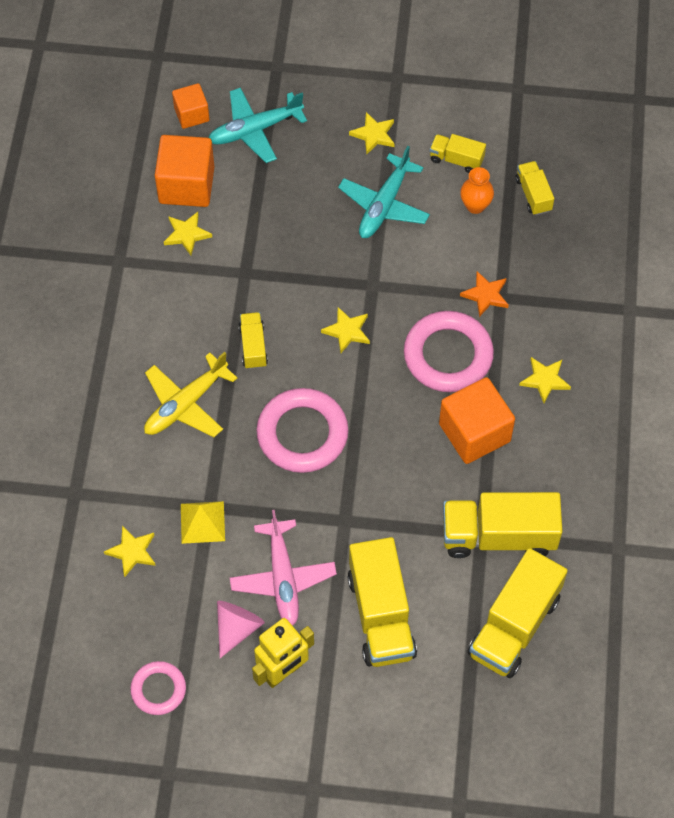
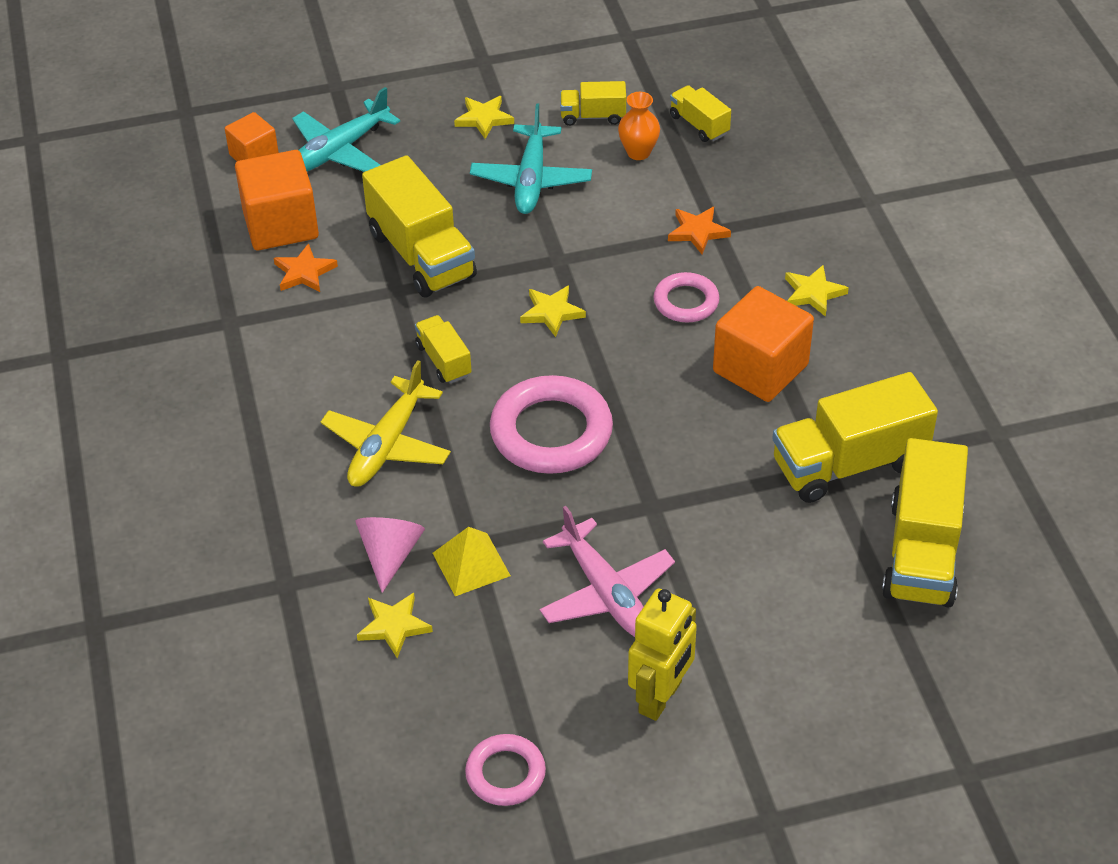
camera: 20 degrees left, 15 degrees down
(187, 234) = (304, 272): yellow star -> orange star
(237, 628) = (575, 667): pink cone -> pink cone (390, 554)
(381, 615) = (752, 594): yellow truck -> yellow truck (421, 255)
(448, 355) = (686, 302): pink ring -> pink ring, size x0.57

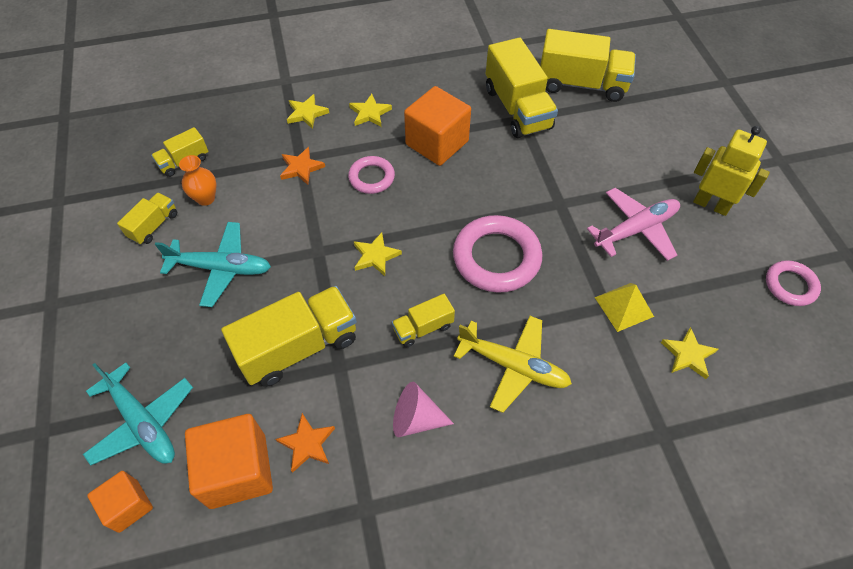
camera: 90 degrees left, 10 degrees up
(390, 554) = (623, 360): pink cone -> pink cone (416, 419)
(484, 119) = (133, 302): yellow star -> yellow star (306, 113)
(593, 116) = (154, 226): yellow truck -> yellow truck turned 150 degrees counterclockwise

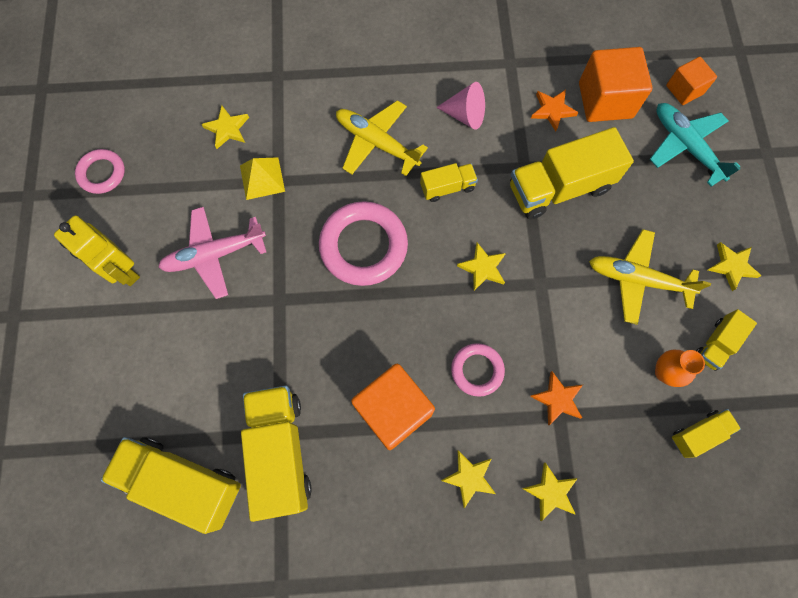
camera: 170 degrees left, 15 degrees up
(121, 294) = (732, 266): none -> yellow star
(221, 268) = (637, 279): turquoise plane -> yellow plane

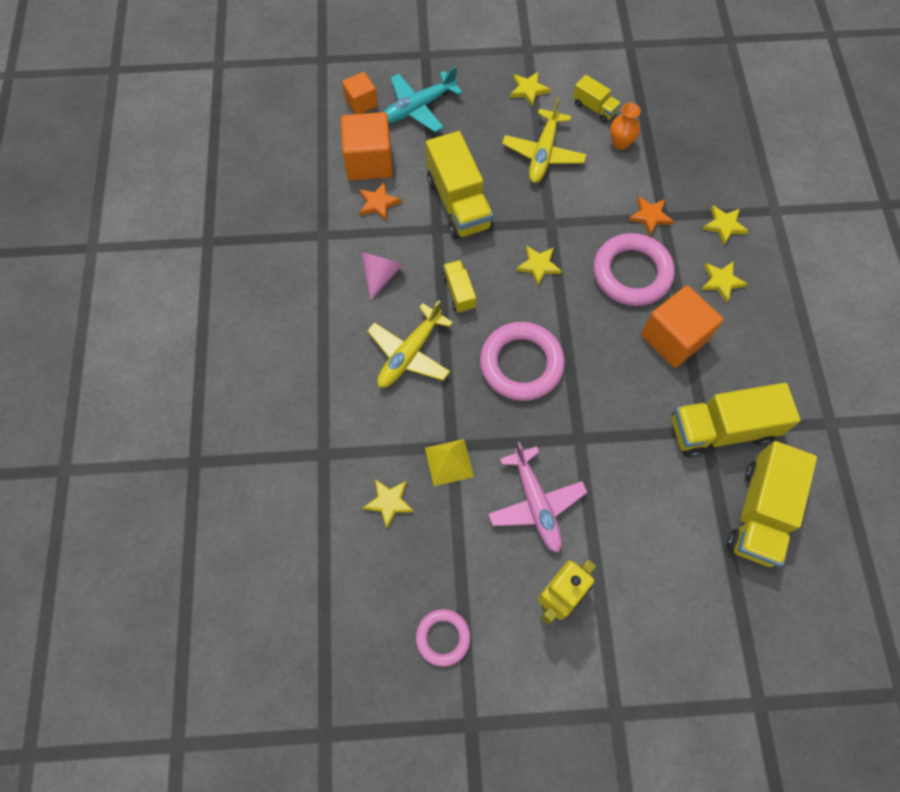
camera: 90 degrees left, 5 degrees down
(477, 370) = (632, 273): pink ring -> pink ring, size x1.76
(698, 434) = (666, 127): yellow truck -> none

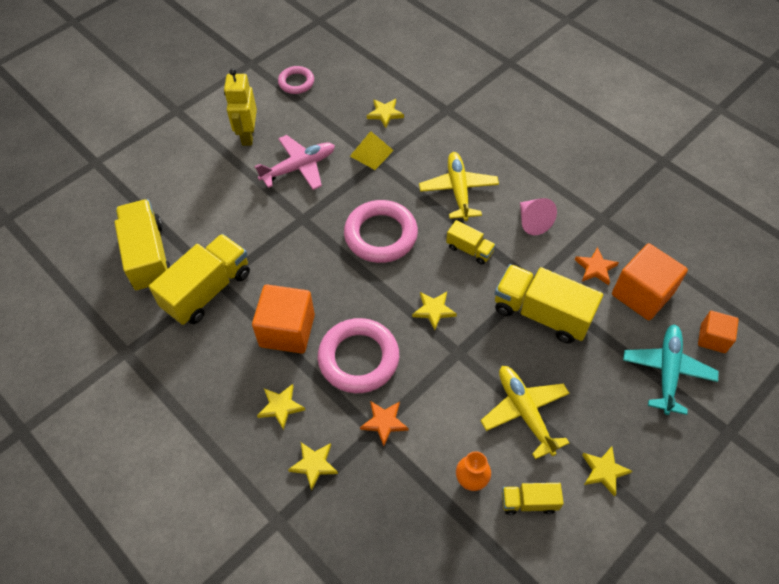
camera: 140 degrees right, 10 degrees down
(536, 504) = (299, 167): pink plane -> pink plane turned 120 degrees clockwise

